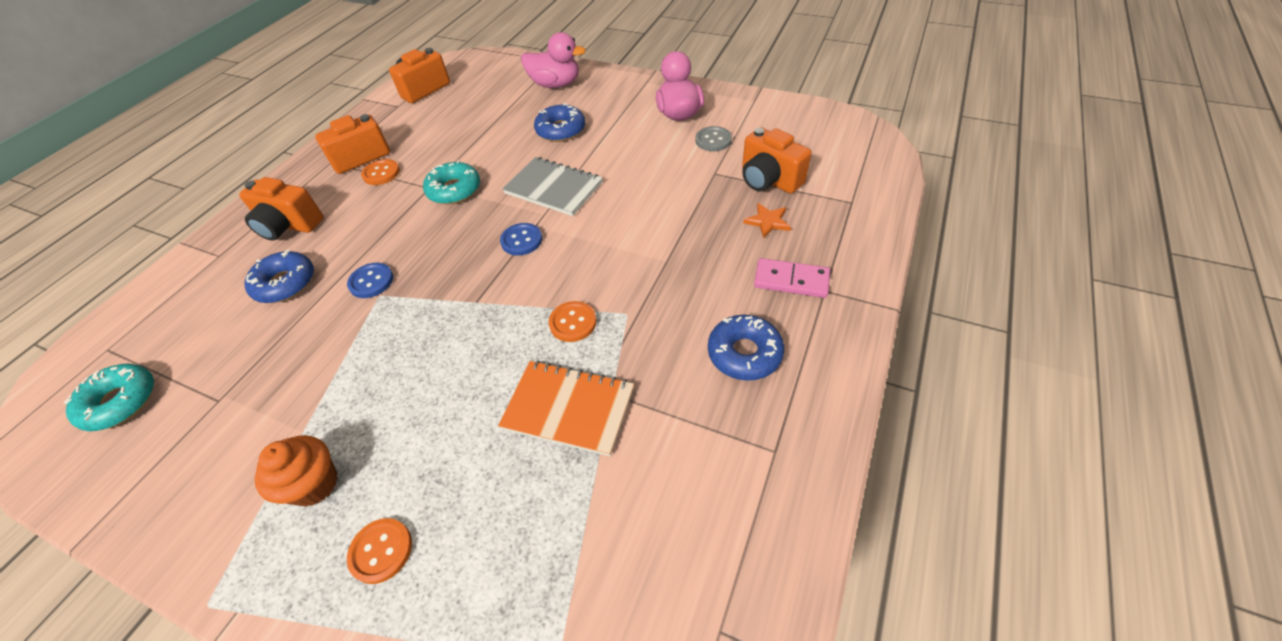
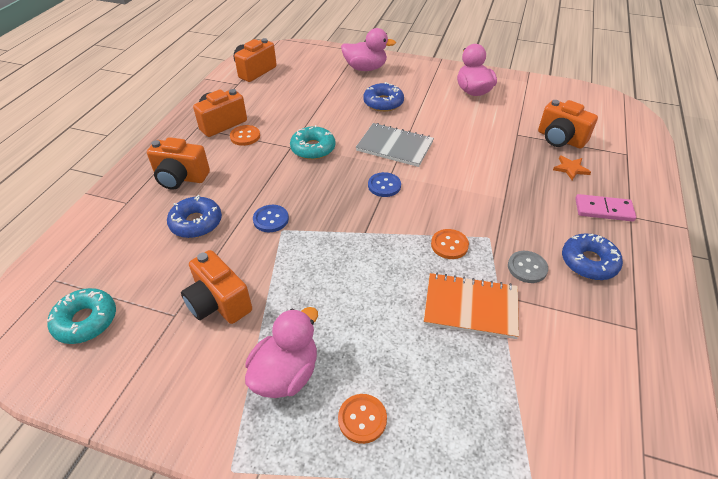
camera: 10 degrees left, 5 degrees down
(272, 387) = (218, 303): none -> orange camera
(314, 484) = (286, 374): orange cupcake -> pink duck
(713, 140) = (507, 110): grey button -> grey button (527, 268)

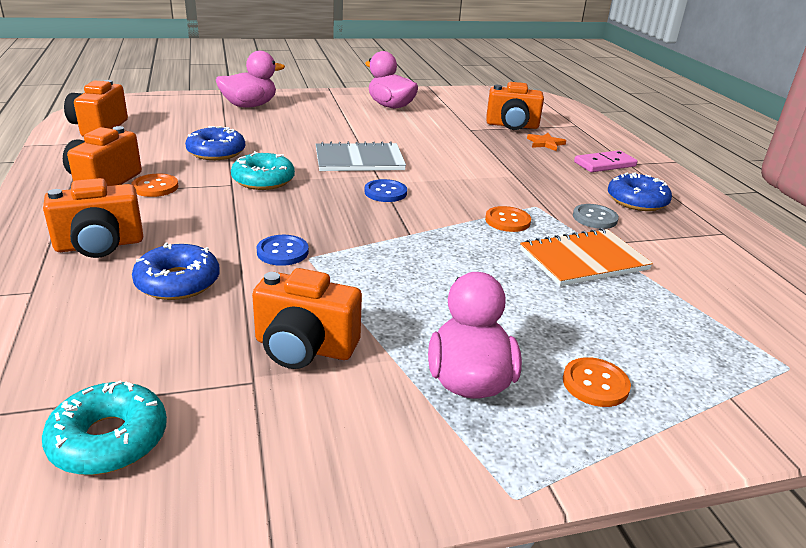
camera: 35 degrees left, 15 degrees down
(383, 103) = (304, 129): blue donut -> blue donut (216, 152)

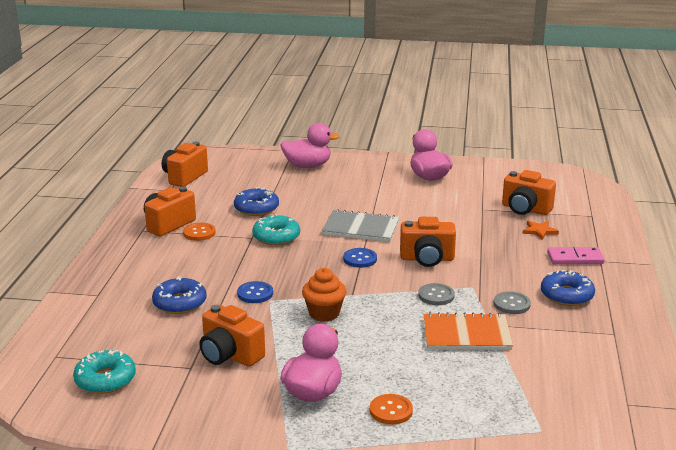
camera: 25 degrees right, 5 degrees down
(100, 245) = (146, 271): orange camera -> orange camera (427, 259)
(394, 263) = (324, 313): none -> orange cupcake
(507, 221) = (436, 296): orange button -> grey button

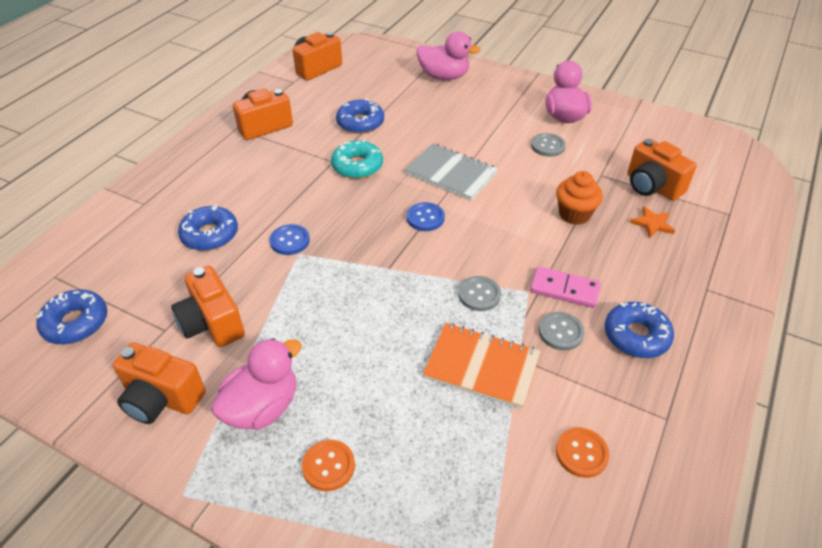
camera: 20 degrees right, 20 degrees up
(105, 379) = (76, 323): turquoise donut -> blue donut
(199, 233) = (286, 144): orange button -> orange button (581, 453)
(324, 313) = (342, 289): orange cupcake -> orange cupcake (574, 214)
(427, 259) = (498, 235): orange camera -> orange camera (162, 399)
(428, 198) = (547, 146): none -> grey button
(575, 258) = (676, 277): pink domino -> pink domino (564, 289)

